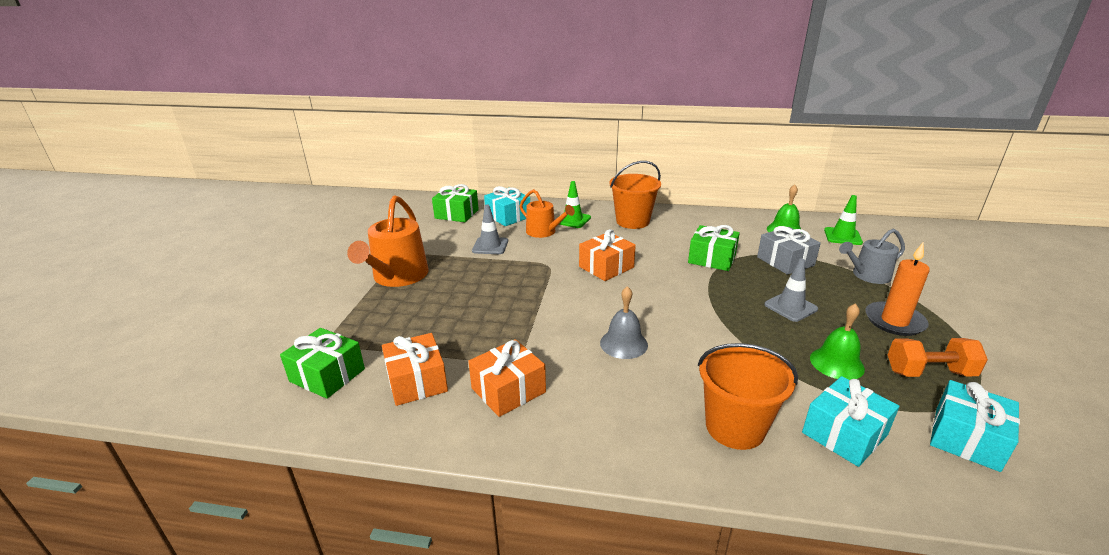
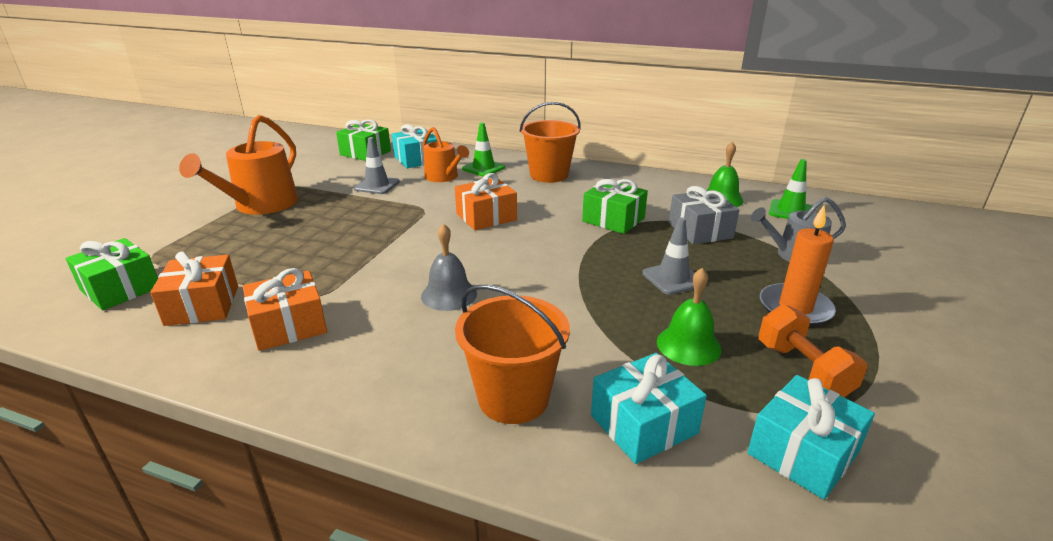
camera: 10 degrees right, 0 degrees up
(929, 372) = (803, 370): orange dumbbell -> orange dumbbell turned 60 degrees clockwise

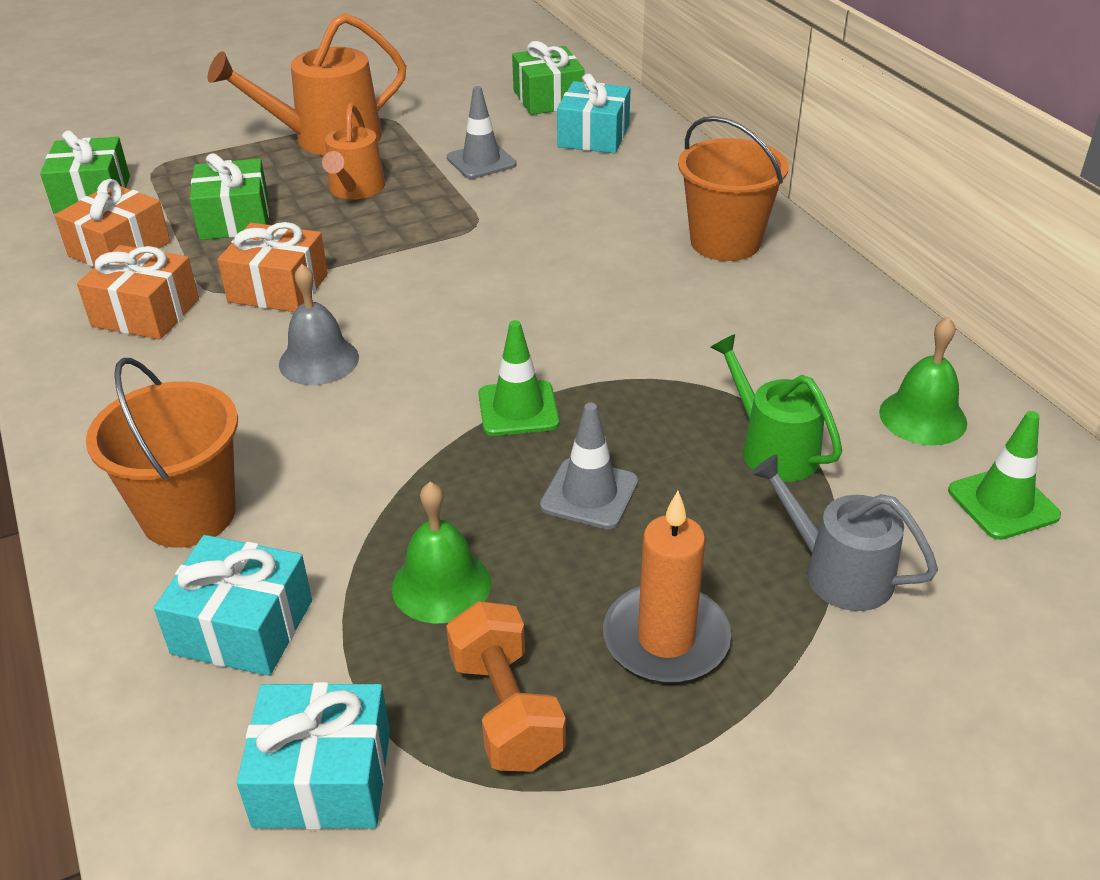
camera: 45 degrees right, 10 degrees up
(444, 177) = (579, 182): orange watering can -> orange watering can (355, 189)
(483, 168) = (654, 189): green traffic cone -> green traffic cone (518, 409)
(486, 217) = (526, 273): orange gift -> orange gift (278, 288)
(613, 220) = (679, 363): green gift -> green gift (235, 219)
(700, 230) = (772, 449): grey gift -> green watering can
(803, 370) = (506, 710): orange dumbbell -> orange dumbbell turned 45 degrees counterclockwise

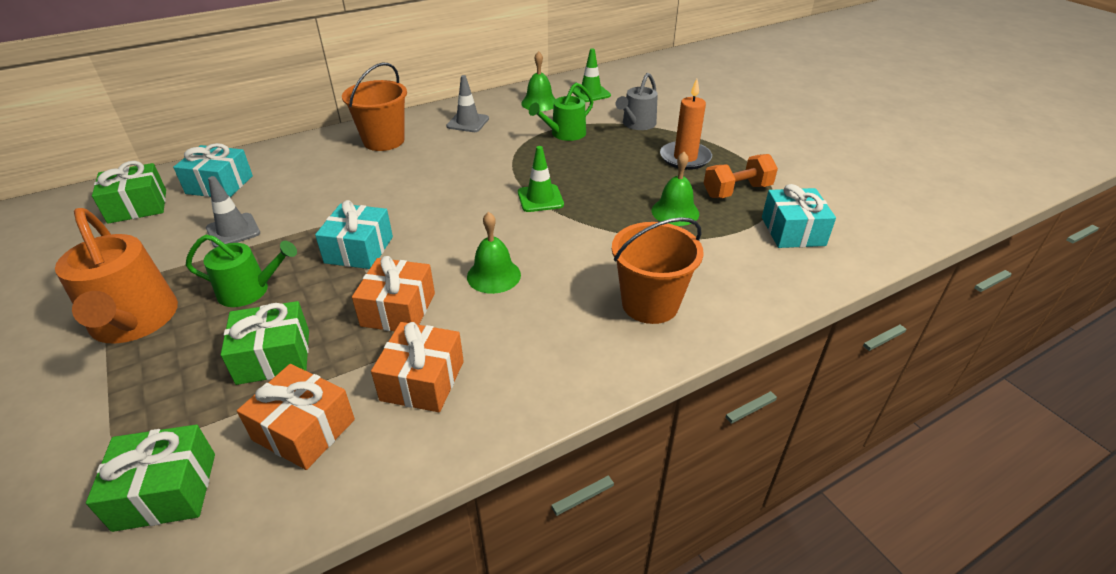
camera: 95 degrees left, 0 degrees up
(242, 627) = (724, 267): turquoise gift -> turquoise gift (359, 250)
(319, 360) = (493, 275): grey bell -> green bell
(355, 189) = (249, 290): orange watering can -> green watering can
(589, 494) = (603, 176): grey traffic cone -> grey traffic cone (468, 122)

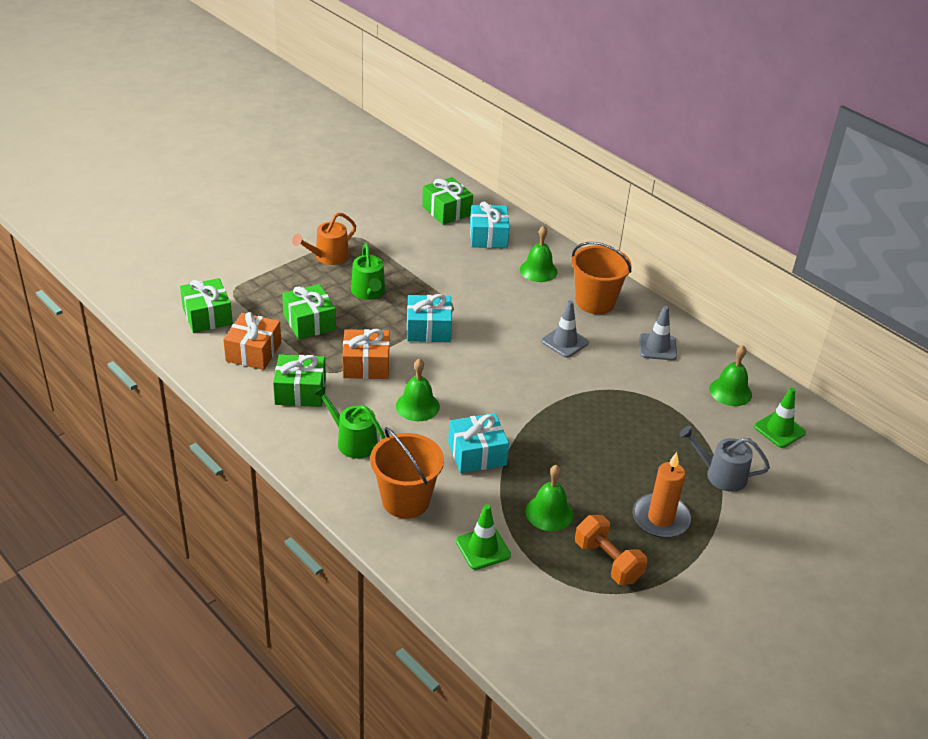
camera: 75 degrees right, 0 degrees up
(134, 322) = (328, 257): orange watering can -> orange watering can, size x0.63
(233, 231) = (432, 263): grey traffic cone -> grey traffic cone (564, 342)
(308, 163) = (538, 270): none -> green bell
(422, 380) = (300, 391): orange gift -> green gift
(540, 198) = (537, 417): green traffic cone -> green traffic cone (483, 548)
(565, 134) = (668, 419): green watering can -> green watering can (353, 441)
(793, 231) = (546, 604): turquoise gift -> turquoise gift (477, 454)

